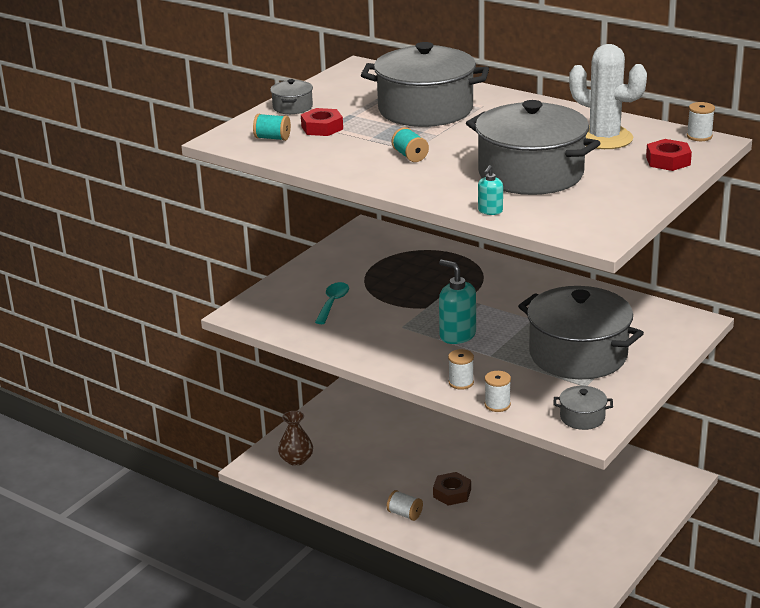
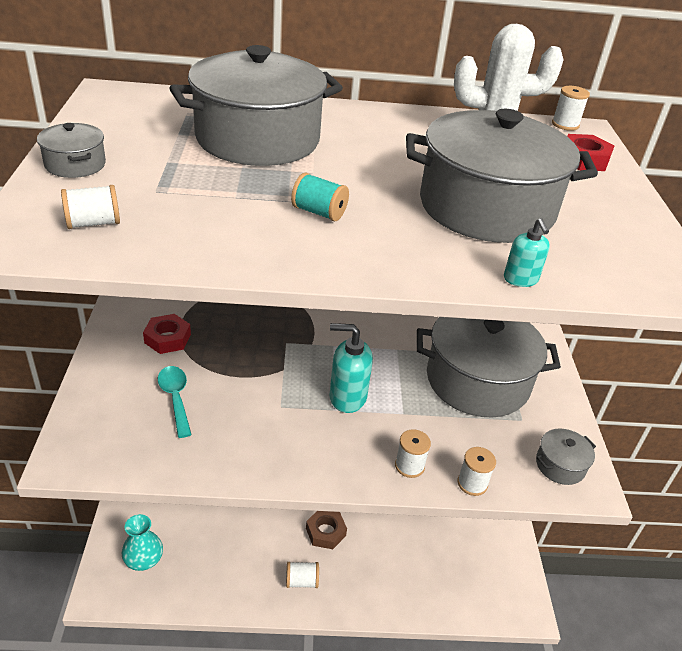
camera: 40 degrees left, 10 degrees up
(272, 138) = (93, 223): turquoise spool -> white spool
(296, 459) = (144, 559): brown vase -> turquoise vase
(322, 128) = (151, 190): red nut -> red nut (167, 338)

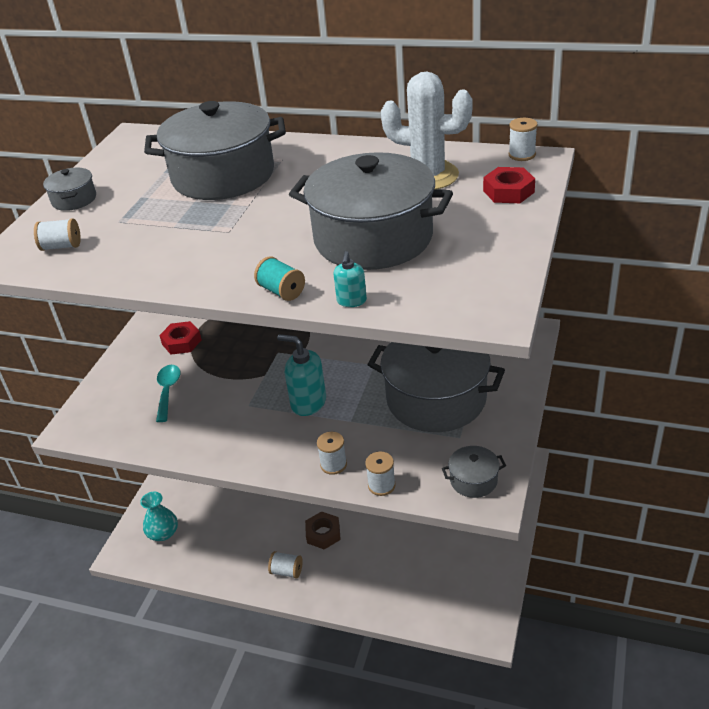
camera: 25 degrees right, 0 degrees up
(319, 212) = (229, 240): turquoise spool -> turquoise spool (281, 291)

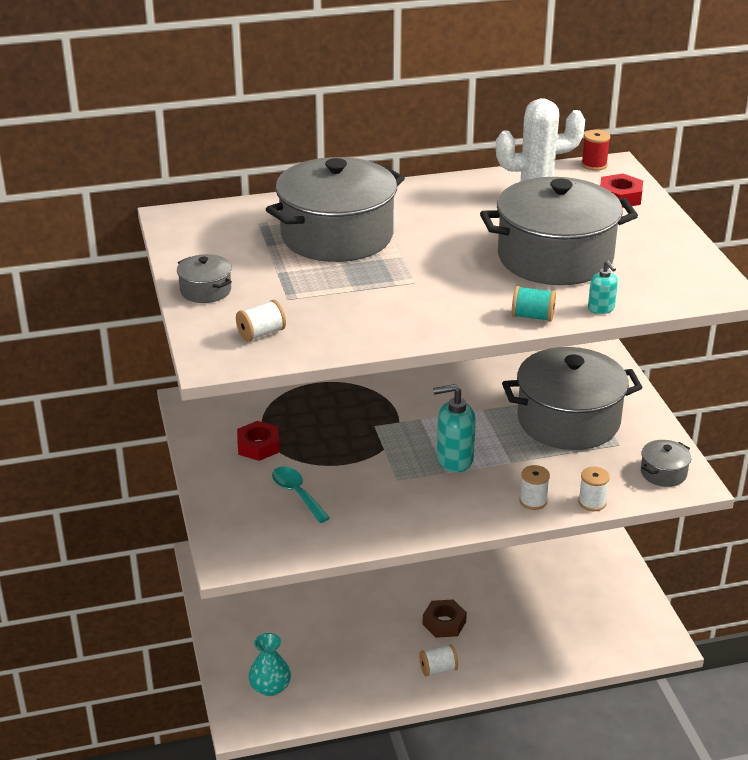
camera: 35 degrees left, 5 degrees down
(522, 155) = (594, 165): white spool -> red spool

